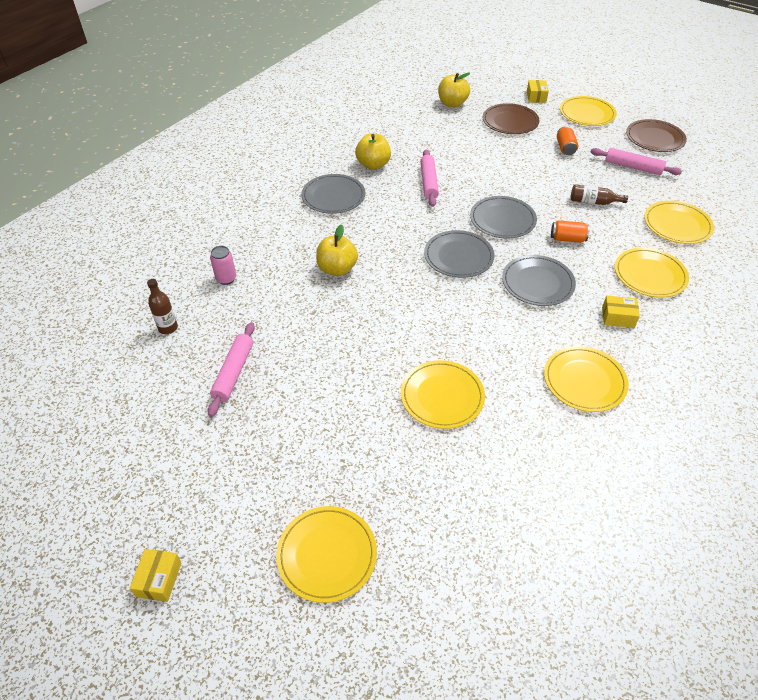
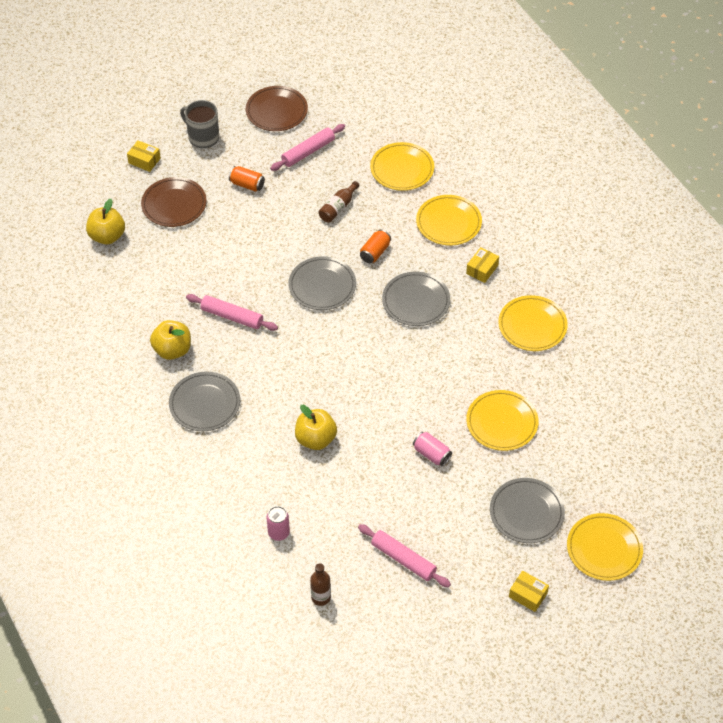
camera: 65 degrees left, 5 degrees up
(159, 579) = (578, 660): yellow box -> yellow box (528, 595)
(368, 353) = (431, 454): none -> pink can
(458, 256) = (352, 341): grey plate -> grey plate (526, 512)
(587, 114) = (203, 137): yellow plate -> grey mug

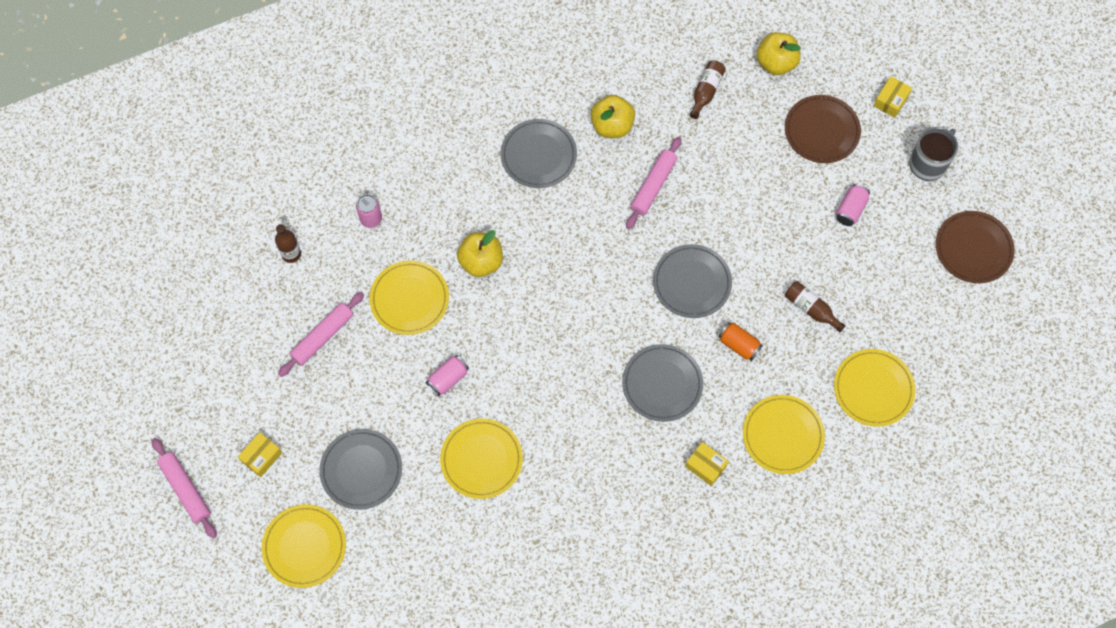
camera: 95 degrees right, 15 degrees up
(136, 283) = (706, 91): none -> brown bottle
(247, 184) = (850, 209): orange can -> pink can
(308, 152) = (903, 281): pink rolling pin -> pink rolling pin (186, 489)
(532, 325) = (616, 514): yellow plate -> yellow plate (409, 299)

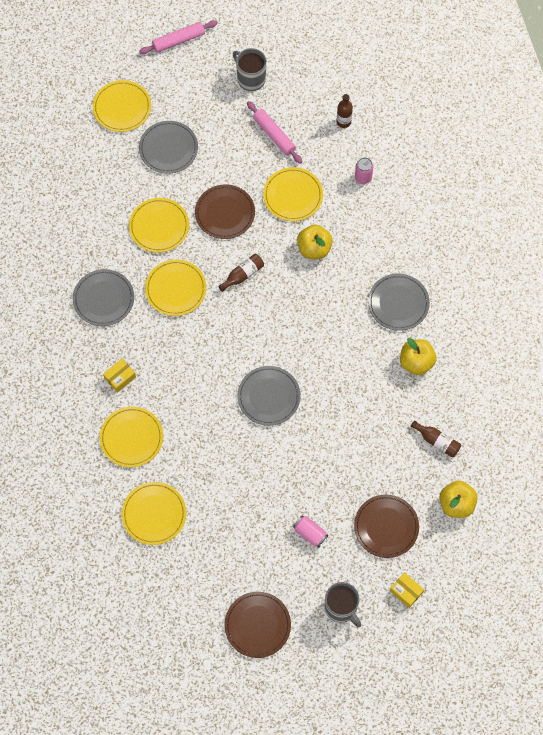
camera: 100 degrees right, 0 degrees up
(238, 381) = (250, 78): none -> grey mug
(261, 457) = (192, 88): yellow box -> none
(448, 379) = (225, 213): pink can -> brown plate
(568, 420) = (175, 289): none -> yellow plate
(653, 186) = (357, 384): pink rolling pin -> none
(662, 384) = (190, 359): grey plate -> grey plate (103, 299)
(739, 345) = (210, 421): orange can -> none
(811, 309) = (229, 482): brown bottle -> brown bottle (243, 275)

